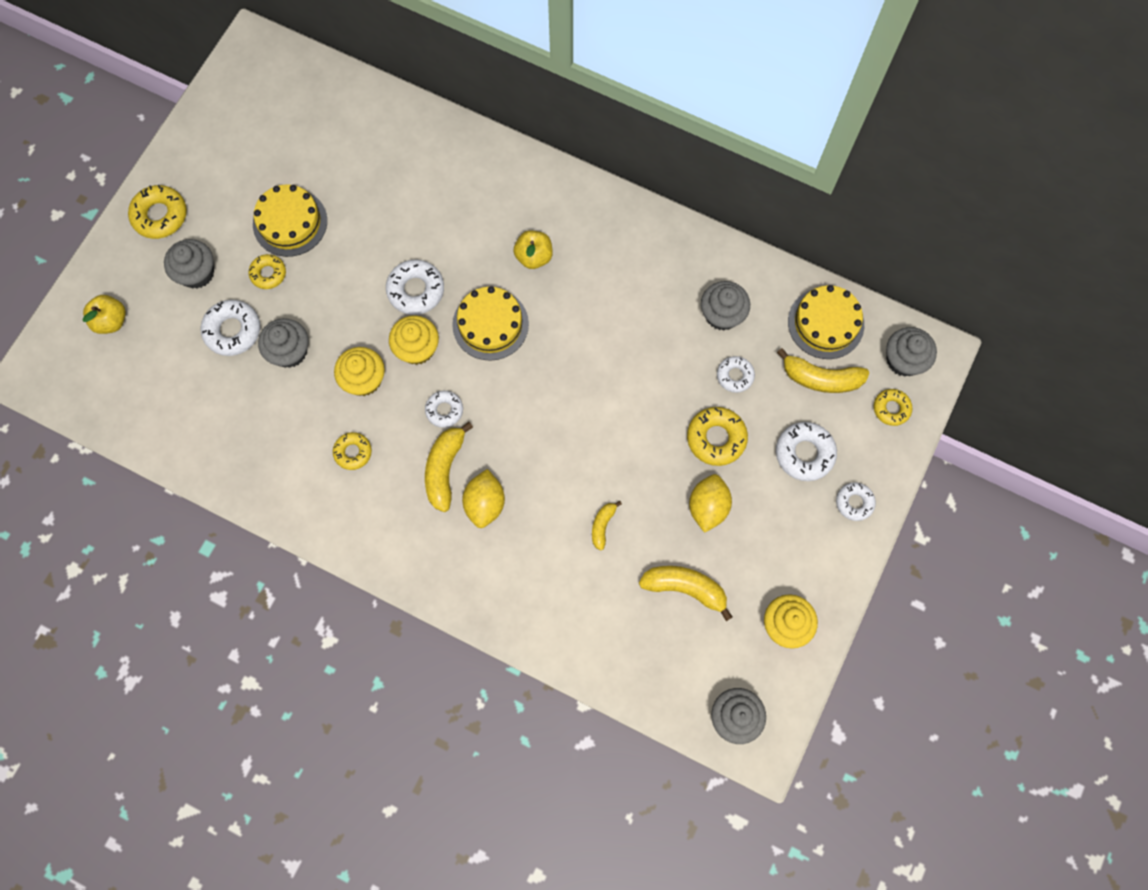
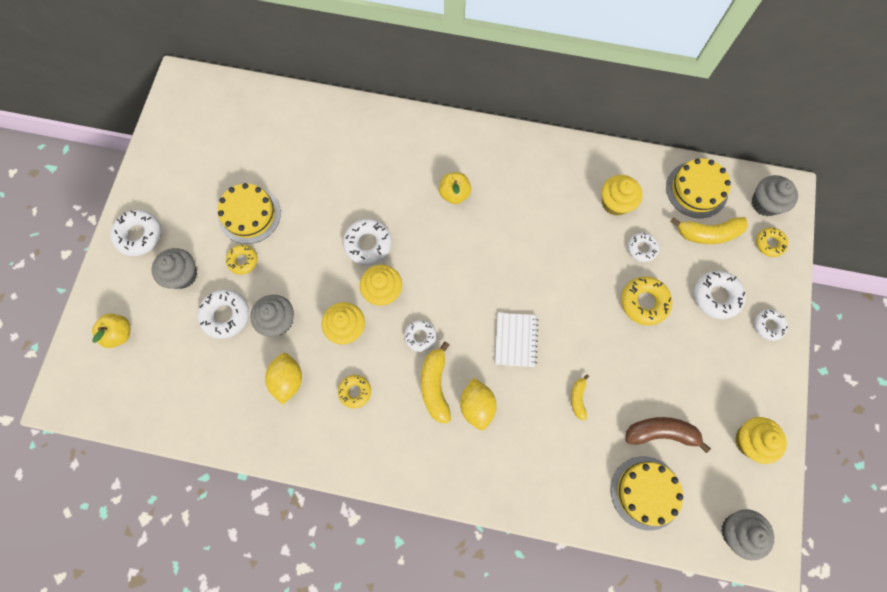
camera: 15 degrees left, 0 degrees up
(160, 215) = (139, 235): yellow donut -> white donut
(490, 324) = (436, 256): yellow cake -> yellow cake (646, 492)
(552, 442) = (516, 340): none -> white notebook
(685, 588) = (661, 433): yellow banana -> brown banana
(707, 507) = (656, 360): yellow lemon -> yellow lemon (288, 380)
(722, 314) = (615, 203): grey cupcake -> yellow cupcake

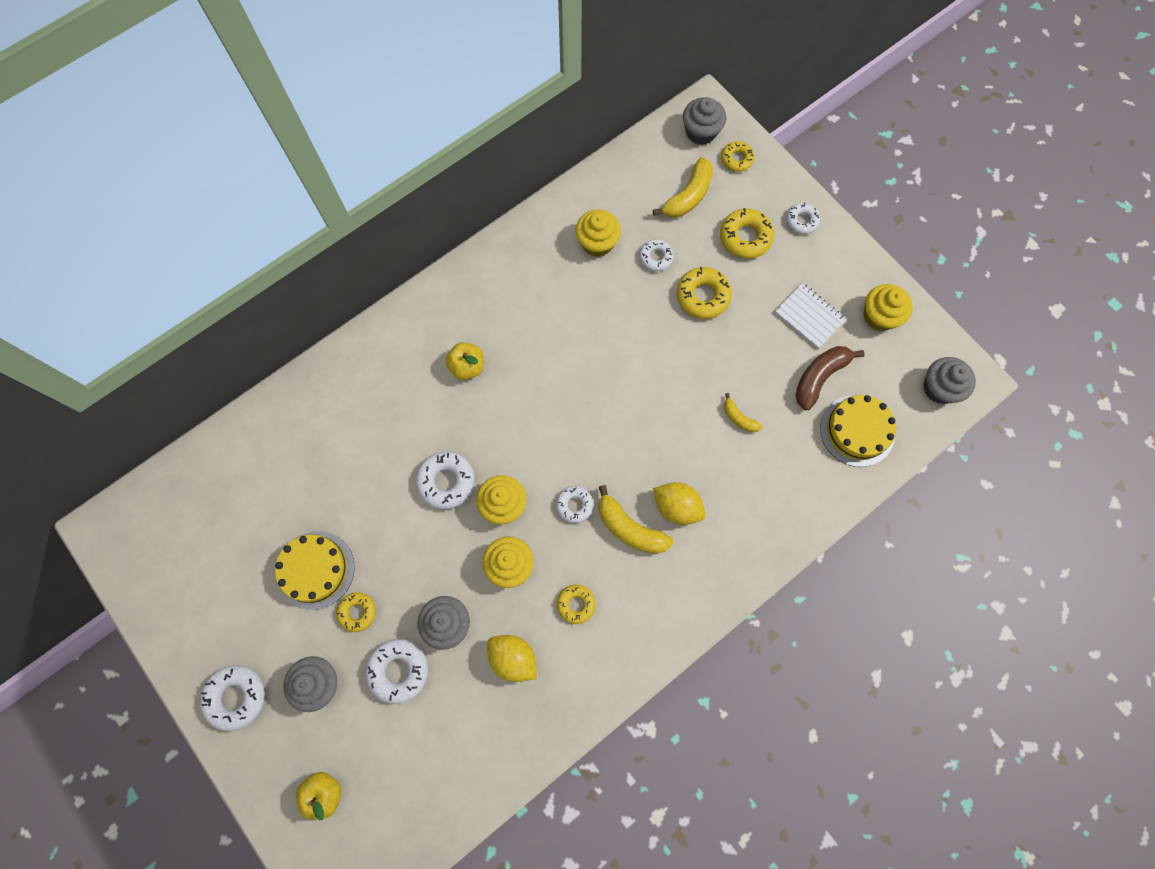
camera: 50 degrees left, 0 degrees up
(516, 340) = (647, 426): white notebook -> white notebook (809, 316)
(696, 189) = (643, 171): yellow cake -> none
(716, 296) = (745, 237): white donut -> yellow donut

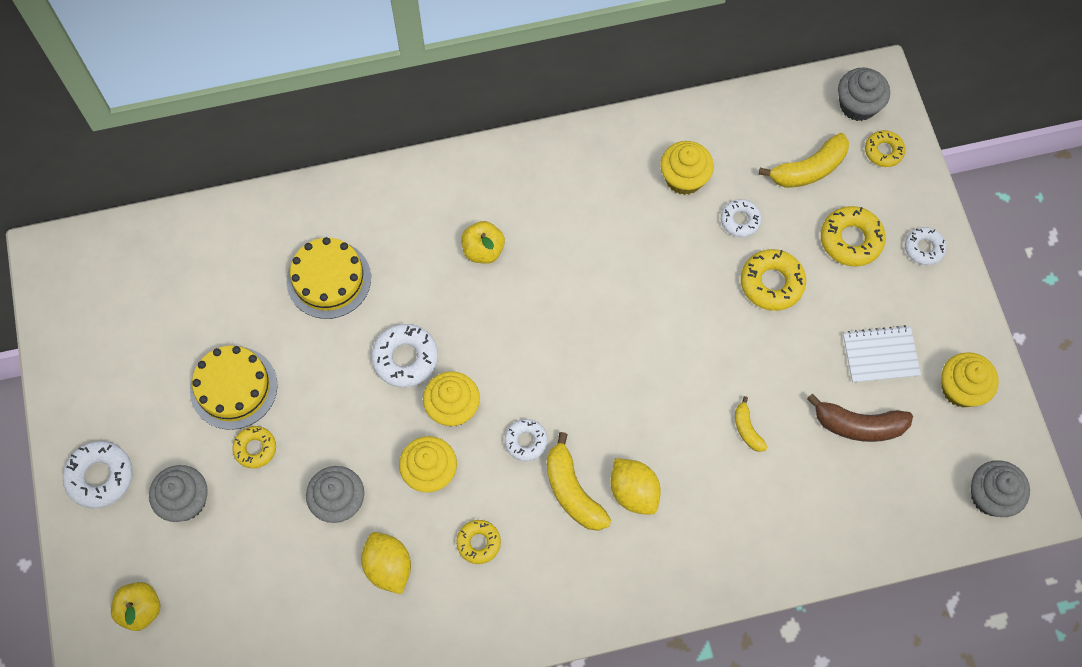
camera: 25 degrees right, 5 degrees down
(398, 671) = (268, 525): white donut -> none
(809, 316) = (880, 355): white notebook -> white notebook turned 75 degrees counterclockwise
(819, 377) = (859, 425): brown banana -> brown banana turned 150 degrees counterclockwise
(857, 430) = (872, 500): yellow cake -> yellow cake (329, 279)

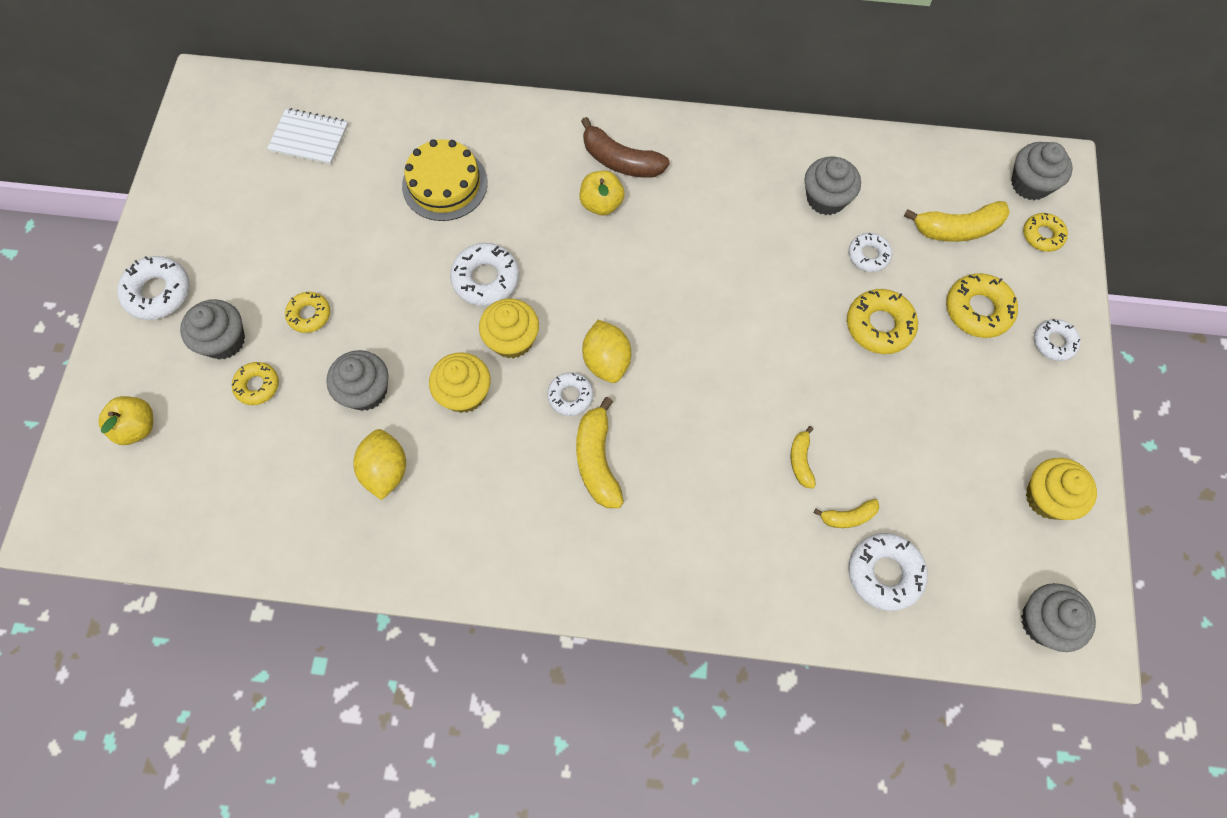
camera: 20 degrees right, 0 degrees up
(233, 387) = (314, 253): yellow cake -> none
(478, 543) = (483, 478): yellow donut -> yellow donut (257, 386)
(633, 492) = (659, 483): yellow lemon -> yellow lemon (607, 361)
(684, 178) = (826, 198): yellow cupcake -> grey cupcake
(803, 464) = (848, 517): none -> yellow banana
(850, 502) = (884, 573): none -> white donut
(859, 425) = (922, 497): brown banana -> brown banana (621, 161)
(880, 355) = (970, 434): white notebook -> white notebook (309, 138)

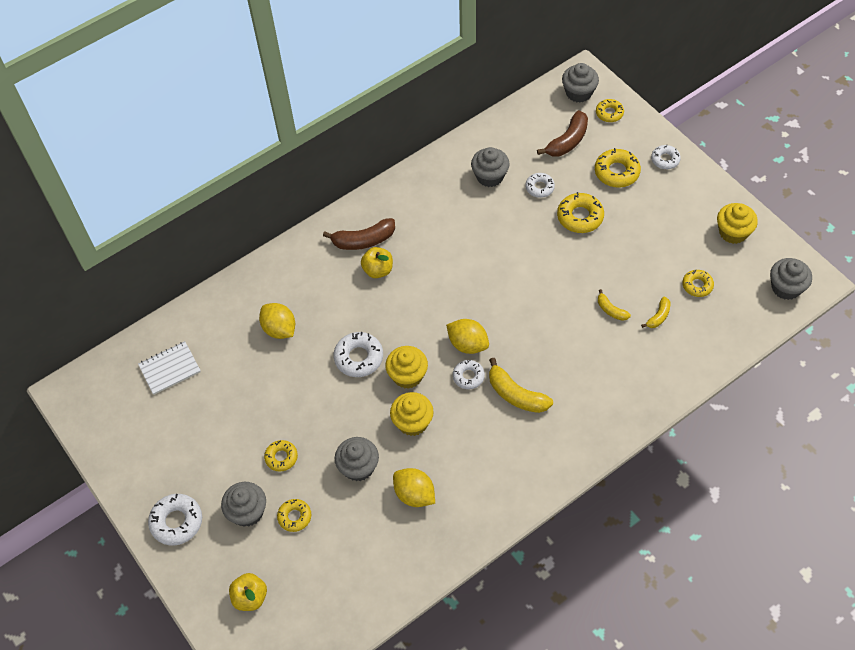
camera: 40 degrees left, 10 degrees down
(445, 184) = (279, 329): yellow cake -> yellow lemon
(884, 573) = (700, 327): white donut -> none
(934, 522) = (697, 285): none -> yellow donut
(957, 229) = (567, 141): yellow banana -> brown banana

